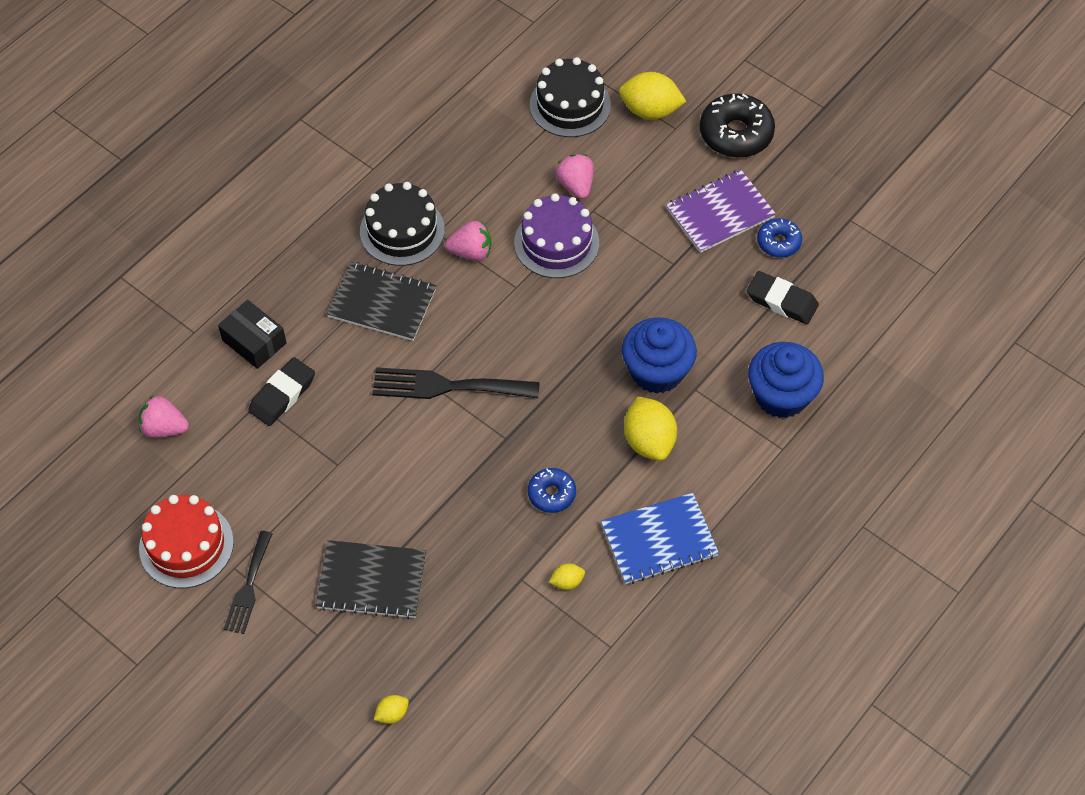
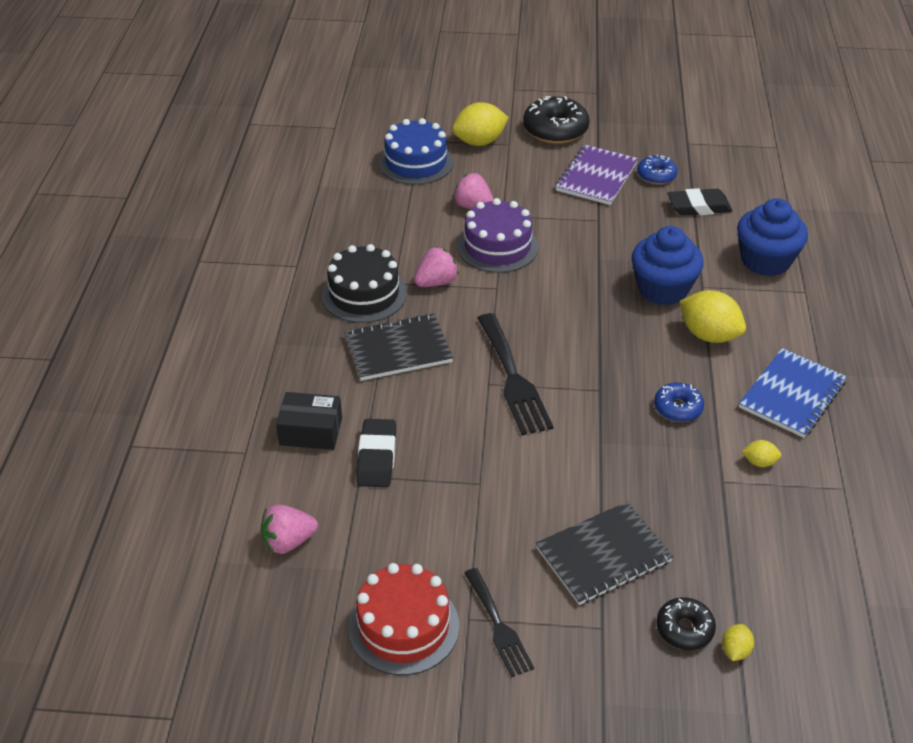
camera: 35 degrees left, 15 degrees down
(373, 675) = (684, 629): none -> black donut
(447, 386) = (513, 379): black fork -> black fork turned 75 degrees counterclockwise
(567, 582) = (759, 462): yellow lemon -> yellow lemon turned 60 degrees clockwise
(570, 105) = (416, 162): black cake -> blue cake

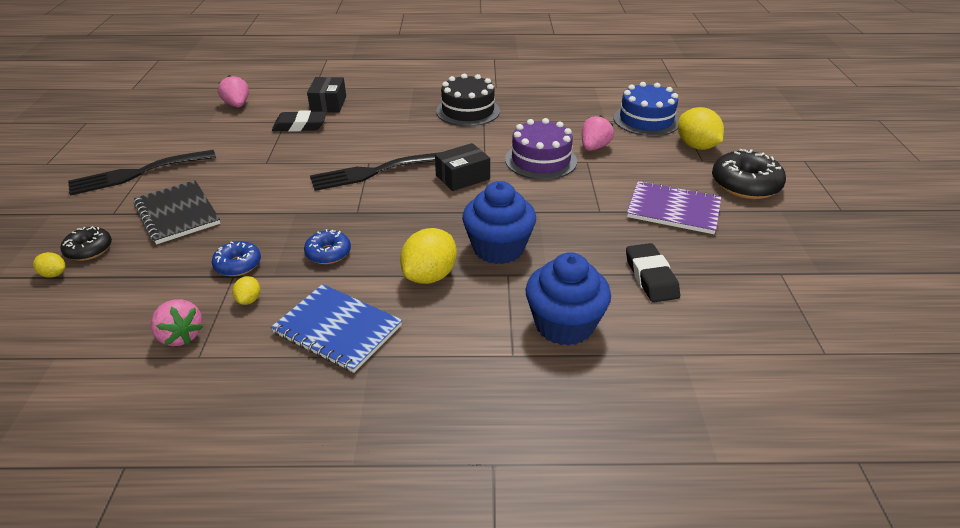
camera: 85 degrees right, 5 degrees down
(398, 349) = (407, 126): black notebook -> none
(403, 626) = (155, 142): red cake -> none
(436, 282) = (487, 136): pink strawberry -> pink strawberry (181, 336)
(498, 626) = (136, 173): black fork -> black fork, size x1.58
(530, 306) = (462, 177): none -> black box
(656, 175) = (697, 248): blue donut -> blue donut (238, 265)

